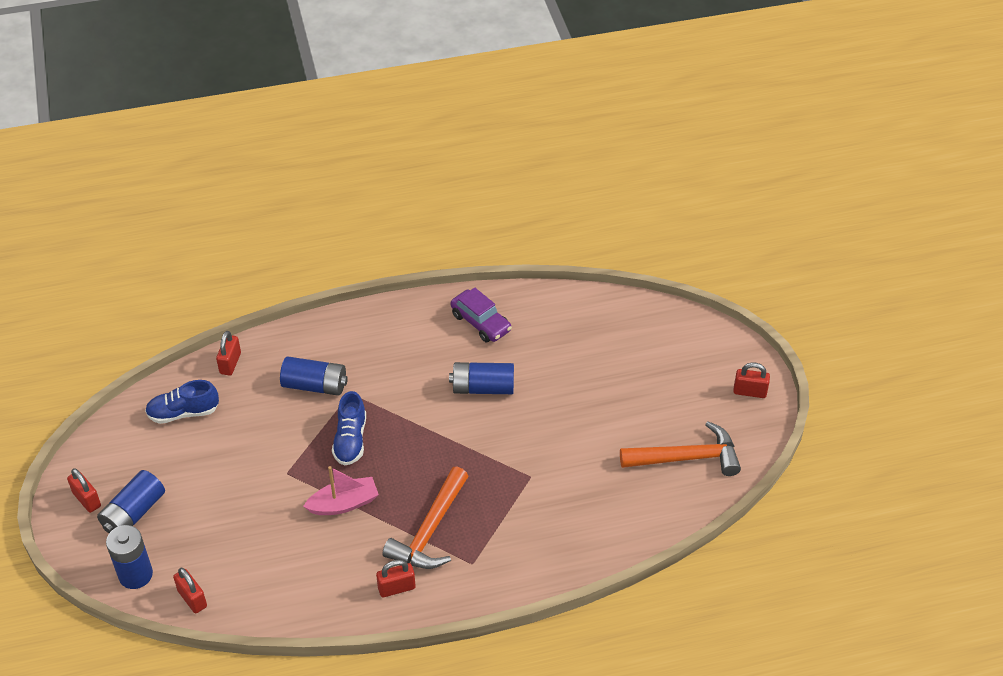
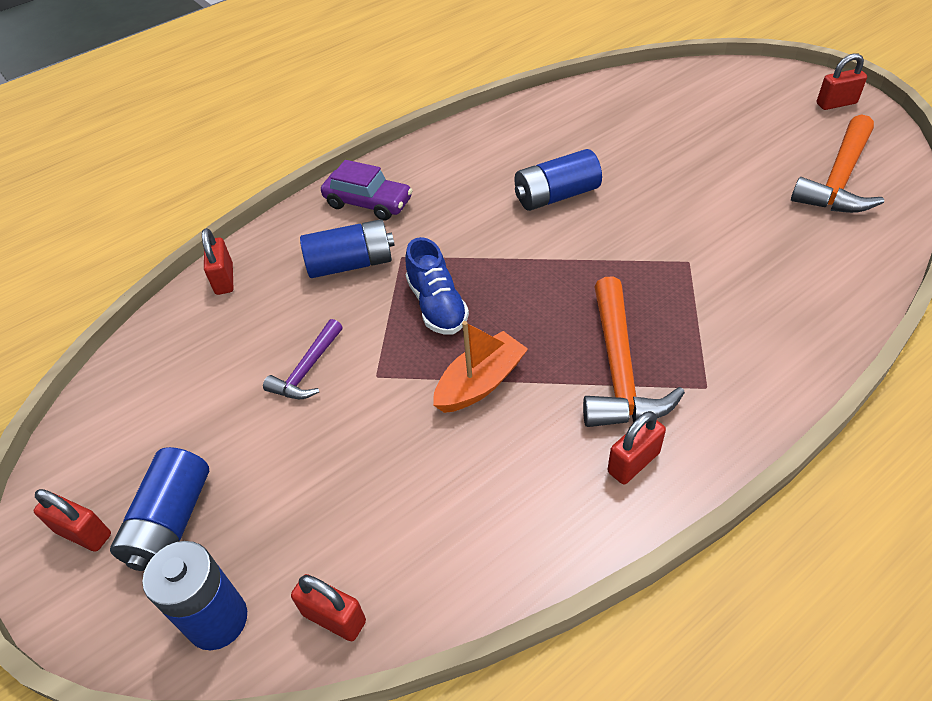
camera: 20 degrees left, 0 degrees up
(183, 412) = (187, 358): blue shoe -> none
(249, 451) = (307, 370): none -> purple hammer
(344, 503) = (480, 383): pink boat -> orange boat
(481, 322) = (504, 140): purple car -> purple car (368, 203)
(687, 458) = (838, 180): orange hammer -> orange hammer turned 150 degrees clockwise

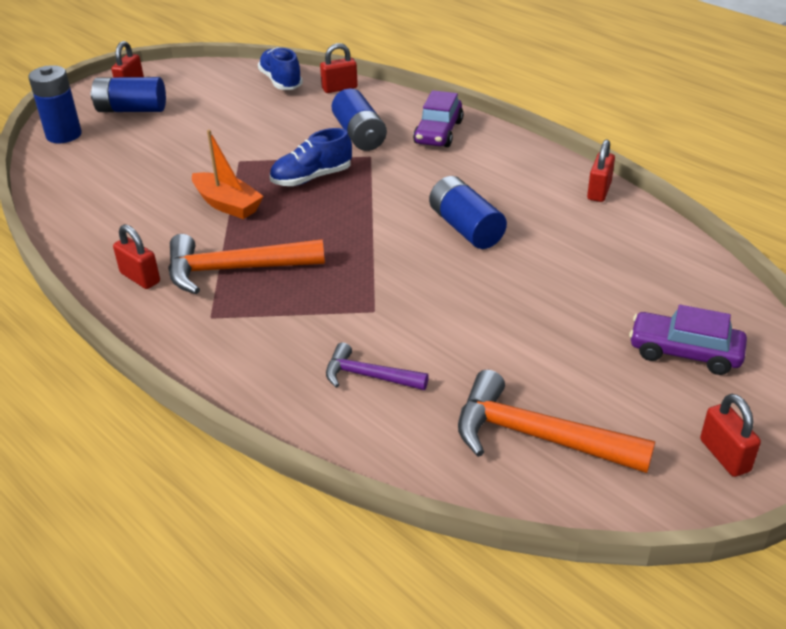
camera: 80 degrees right, 10 degrees down
(173, 337) = (281, 81): none -> blue shoe
(307, 370) = (247, 133): purple hammer -> purple hammer (368, 376)
(334, 617) = (53, 170): red padlock -> red padlock (599, 191)
(730, 104) = (684, 352): none -> purple car

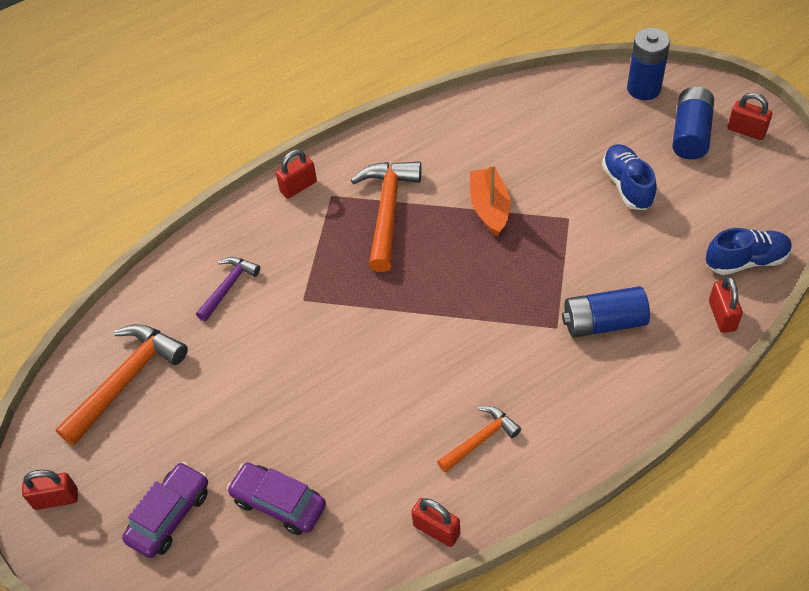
camera: 105 degrees right, 15 degrees up
(140, 278) = (395, 152): red padlock -> red padlock (298, 187)
(227, 204) = (489, 208): orange boat -> orange boat turned 120 degrees clockwise
(311, 178) = (522, 273): blue shoe -> blue shoe (627, 185)
(438, 132) = (596, 399): purple car -> purple car (278, 503)
(466, 228) = (401, 388): blue battery -> none
(502, 180) = (480, 439): none -> orange hammer

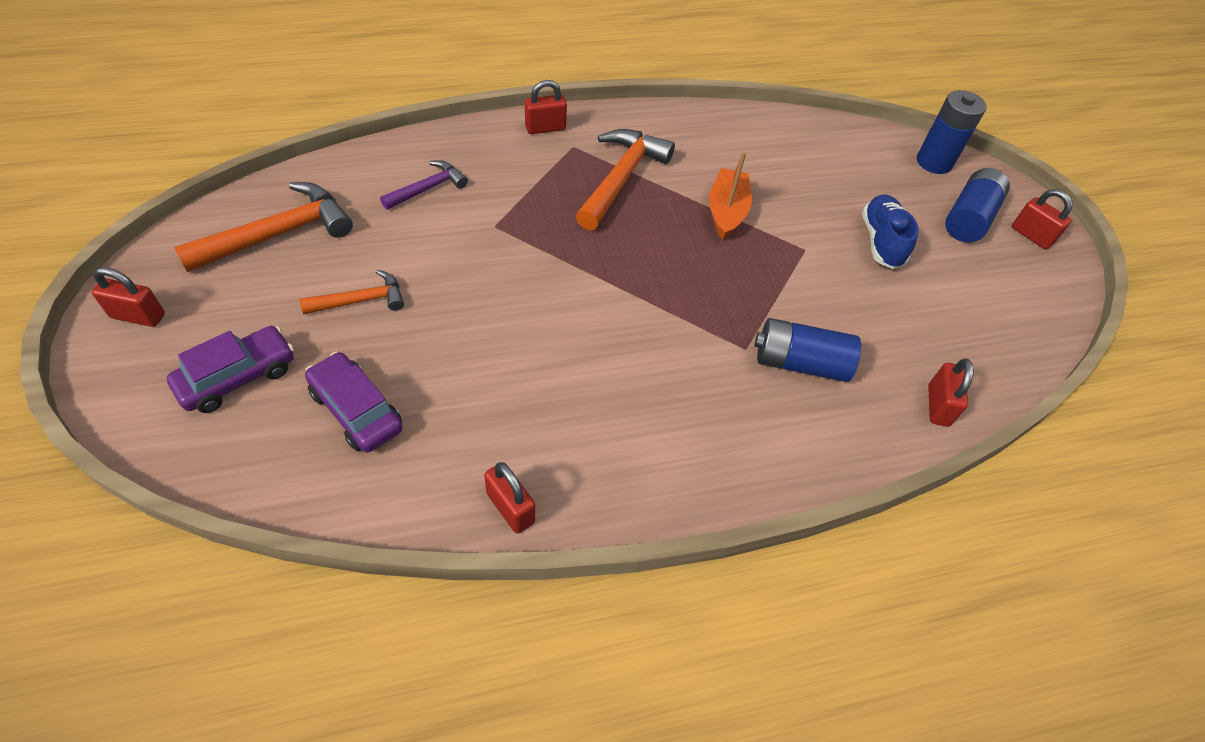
camera: 10 degrees right, 0 degrees up
(480, 439) = (608, 430): orange hammer -> orange hammer (361, 300)
(746, 261) = (986, 360): blue shoe -> none

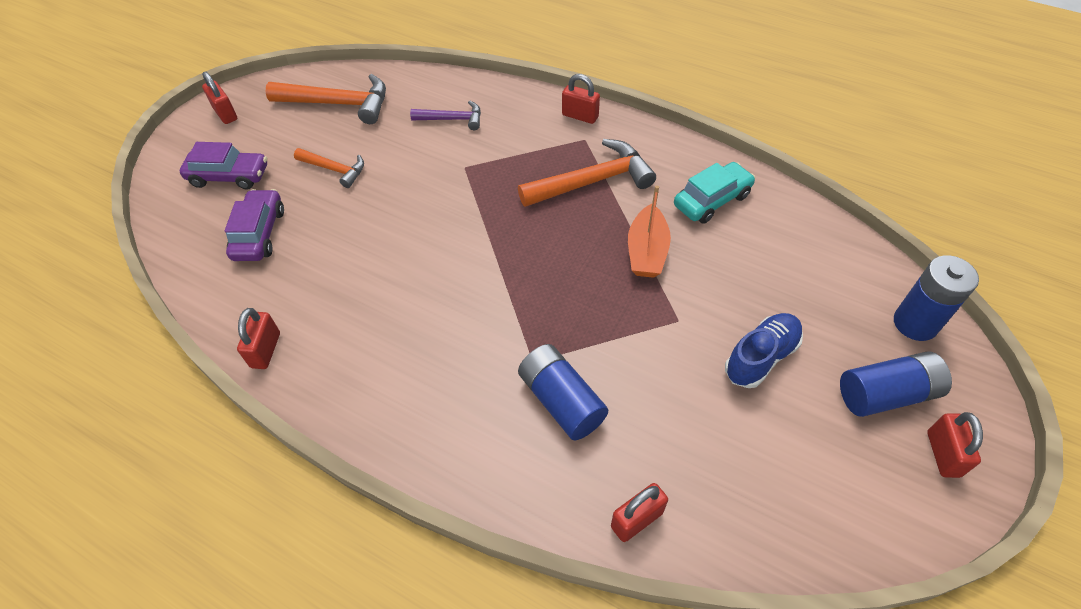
camera: 50 degrees right, 0 degrees up
(725, 146) = (712, 200): none -> turquoise car
(726, 211) = (646, 251): orange boat -> orange boat turned 135 degrees clockwise

